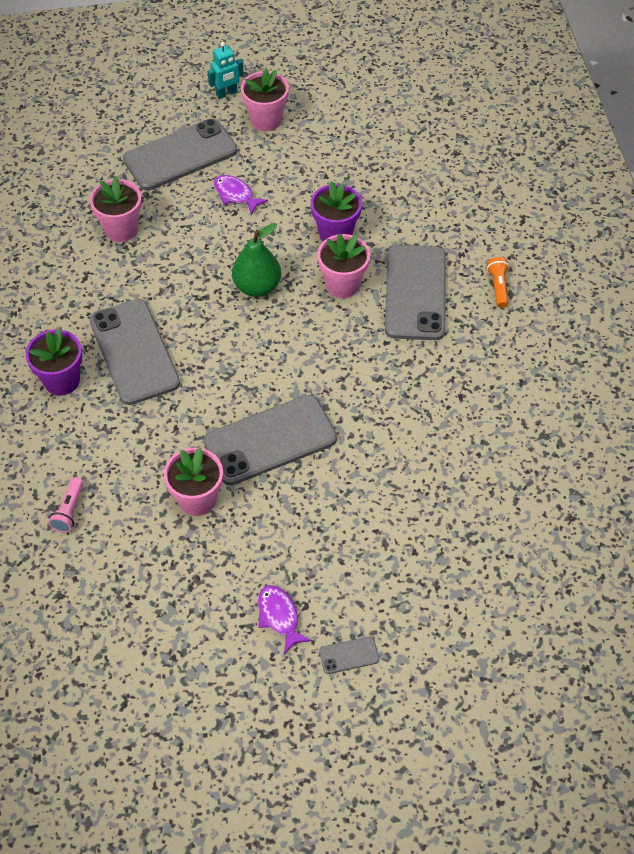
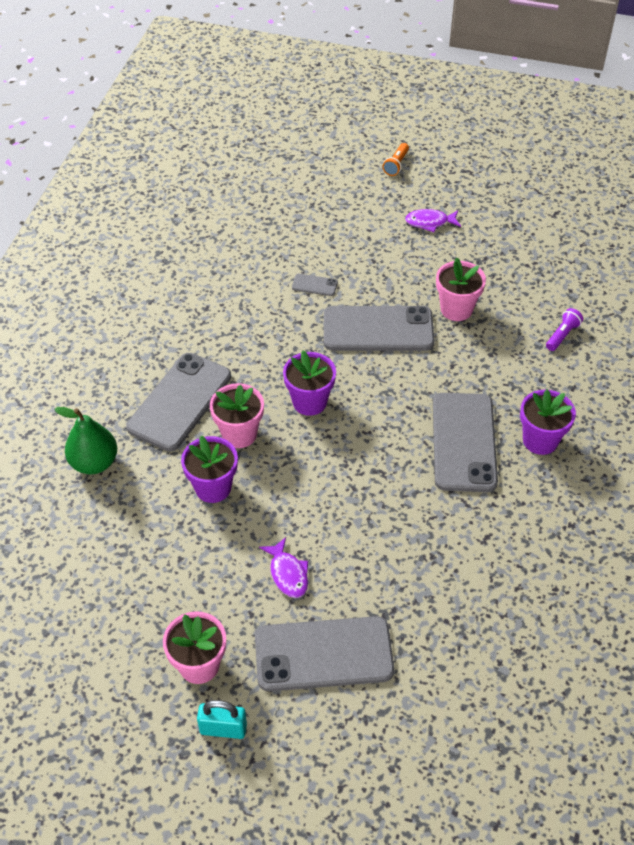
camera: 155 degrees left, 5 degrees down
(69, 511) = (562, 335): pink flashlight -> purple flashlight
(121, 229) = (429, 580): pink flower pot -> none
(226, 94) = (223, 728): turquoise robot -> turquoise padlock
(257, 287) = (320, 462): green pear -> green pear (94, 463)
(279, 617) = (430, 222): purple fish -> purple fish turned 90 degrees clockwise
(297, 337) = (309, 402): none -> purple flower pot
(349, 655) = (394, 189): grey phone -> grey phone (314, 285)
(498, 287) = (104, 380): orange flashlight -> orange flashlight (396, 165)

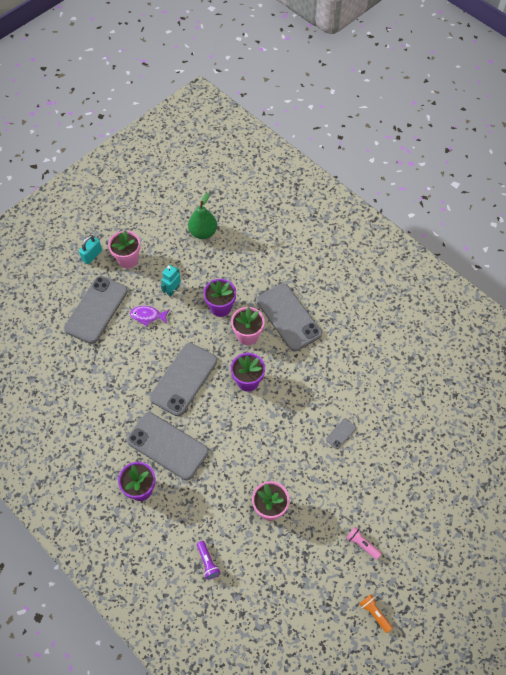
camera: 120 degrees right, 10 degrees up
(94, 463) = (271, 263): green pear -> green pear (203, 232)
(220, 565) = (172, 290): none -> turquoise robot
(378, 329) = (281, 450): grey phone -> grey phone (183, 379)
(396, 165) = (438, 560): orange flashlight -> orange flashlight (374, 613)
(430, 222) = (362, 544): purple fish -> pink flashlight

